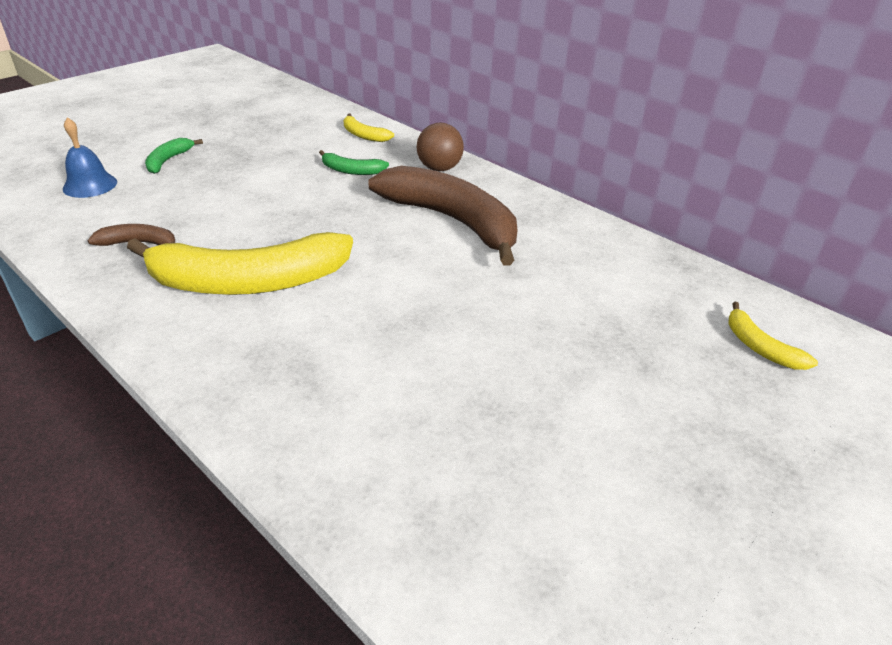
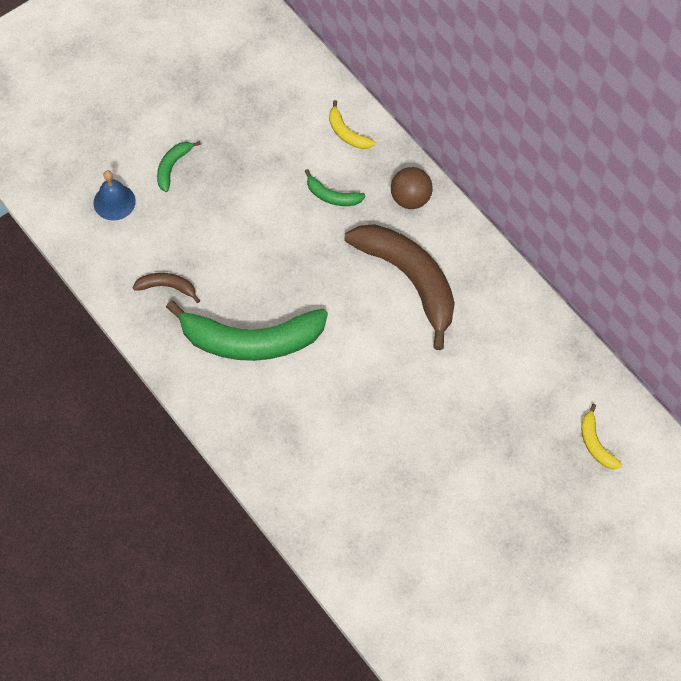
camera: 10 degrees right, 25 degrees up
(248, 282) = (250, 341): yellow banana -> green banana

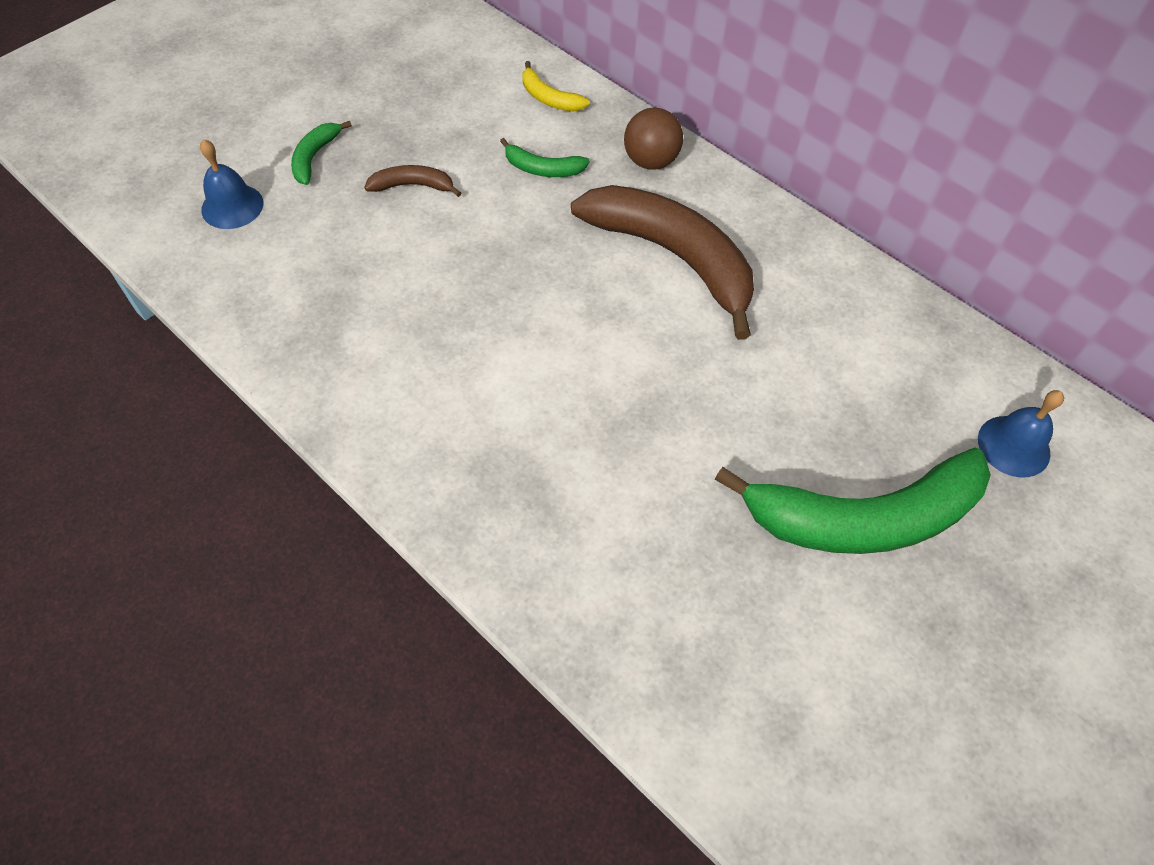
camera: 10 degrees left, 5 degrees down
(167, 287) = (317, 305): brown banana -> brown banana (413, 186)
(250, 341) = (452, 364): green banana -> green banana (862, 518)
(595, 443) = (1013, 446): yellow banana -> blue bell

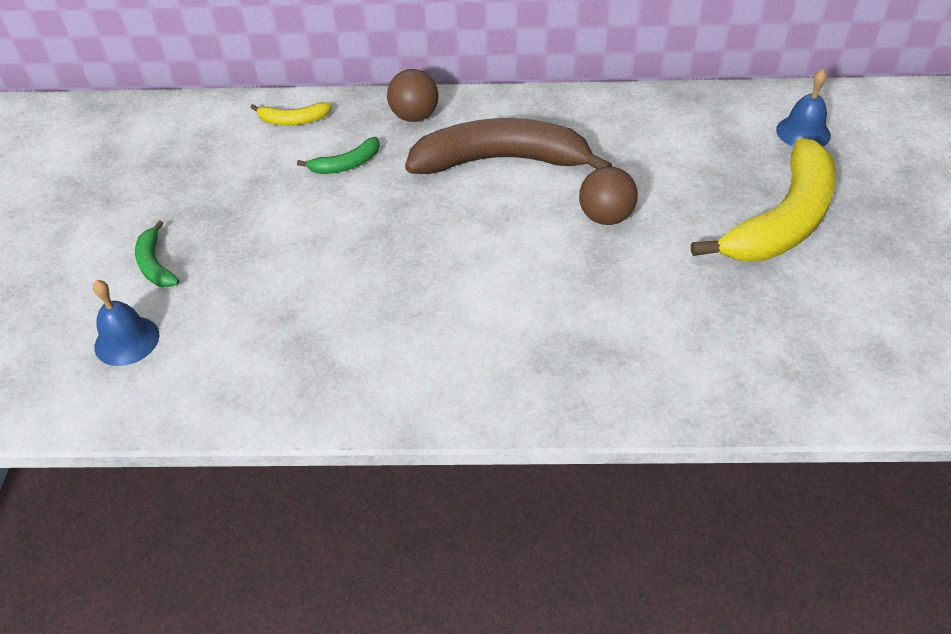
camera: 40 degrees left, 10 degrees down
(413, 186) = (263, 233): brown banana -> none
(697, 380) = (605, 217): none -> brown ball
(862, 518) = (782, 221): green banana -> yellow banana

